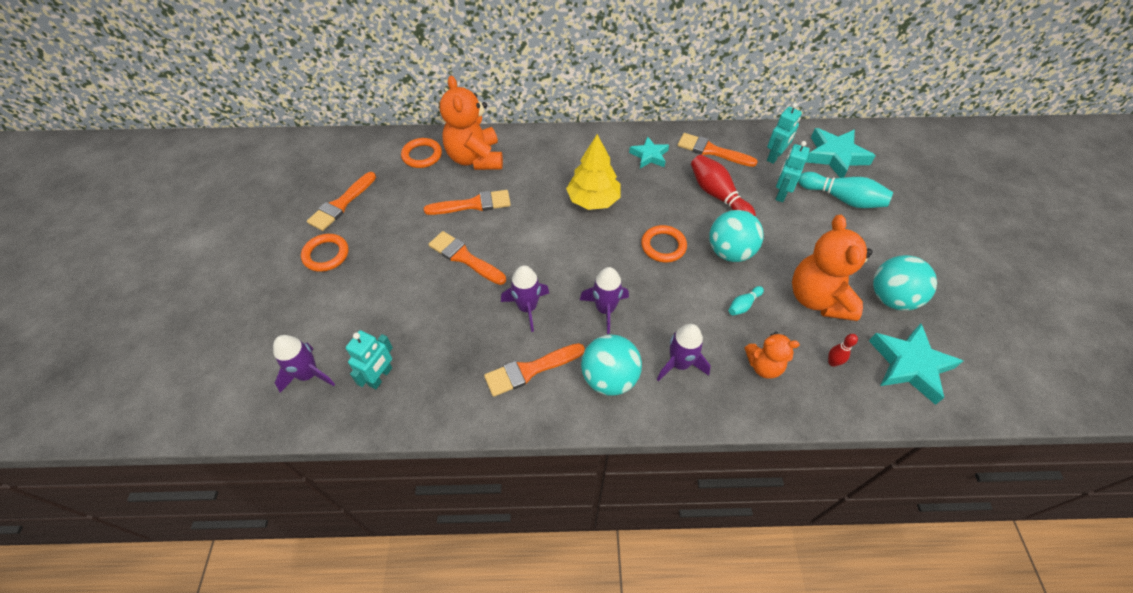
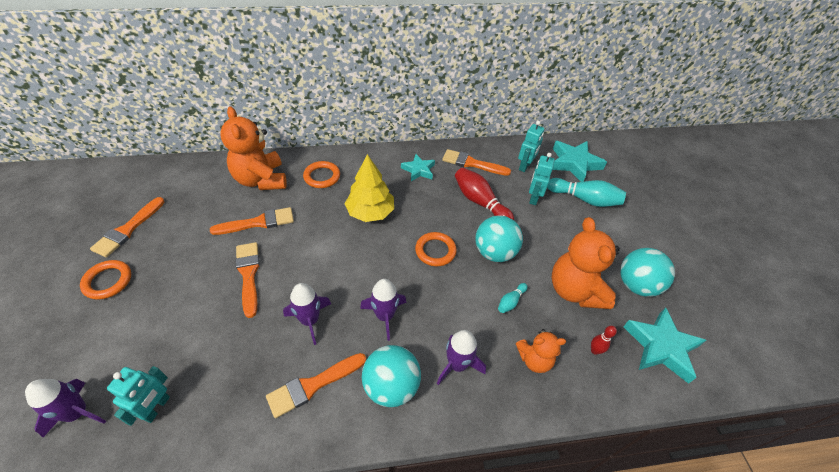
camera: 10 degrees left, 5 degrees down
(422, 155) = (210, 179): orange ring -> orange ring (322, 177)
(464, 257) = (248, 274): orange brush -> orange brush turned 45 degrees clockwise

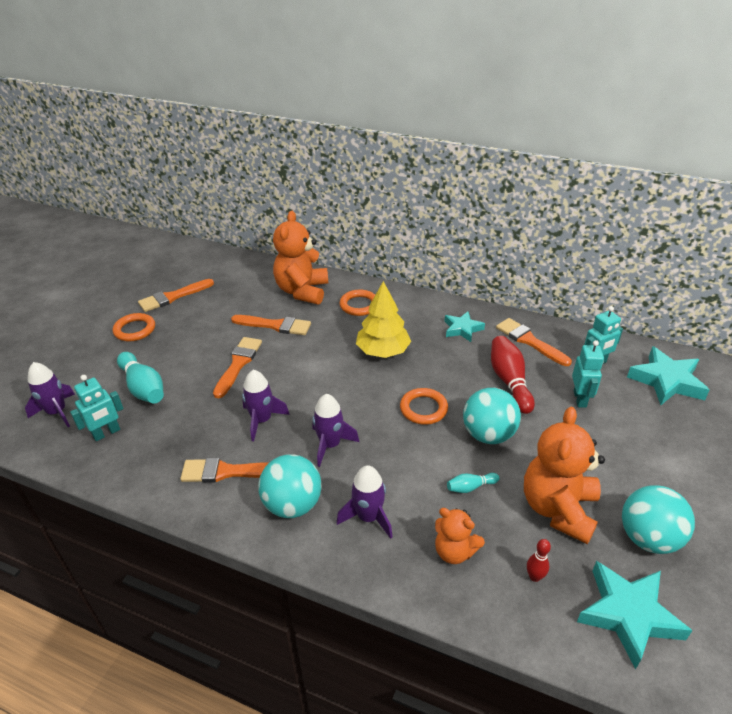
camera: 35 degrees right, 10 degrees down
(533, 198) = (580, 399): turquoise robot -> turquoise robot turned 135 degrees clockwise
(584, 199) = (649, 423): turquoise bowling pin -> turquoise bowling pin (143, 387)

